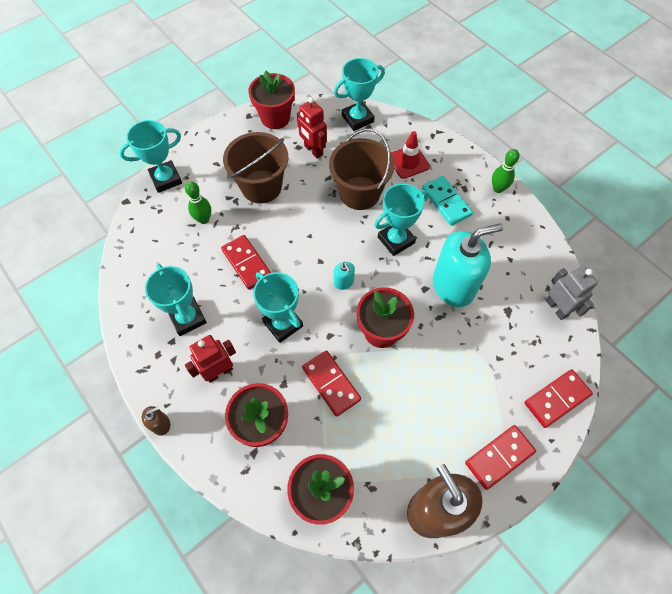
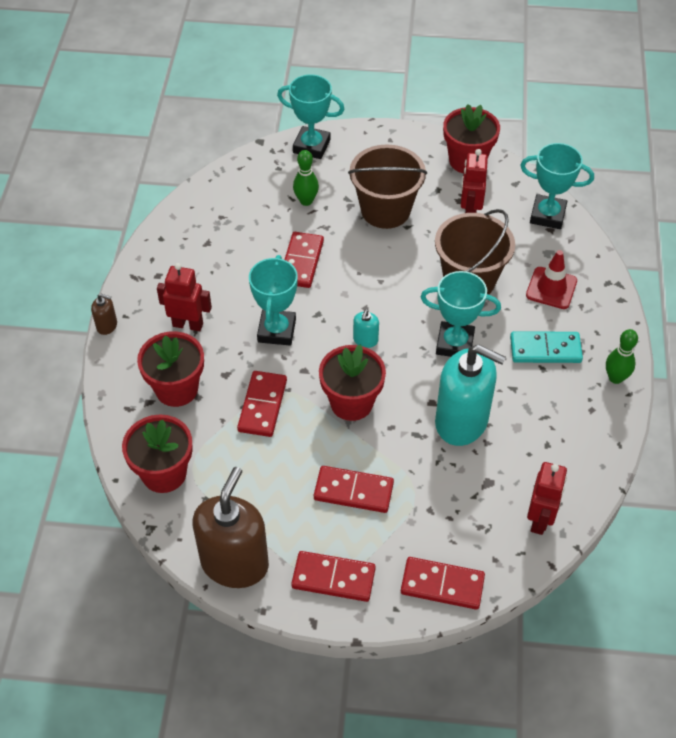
camera: 45 degrees right, 10 degrees down
(187, 318) = (208, 267): turquoise trophy -> none
(446, 202) = (545, 349): turquoise domino -> turquoise domino turned 75 degrees clockwise
(446, 388) = (353, 491): none -> red domino
(556, 308) = (540, 520): grey robot -> red robot

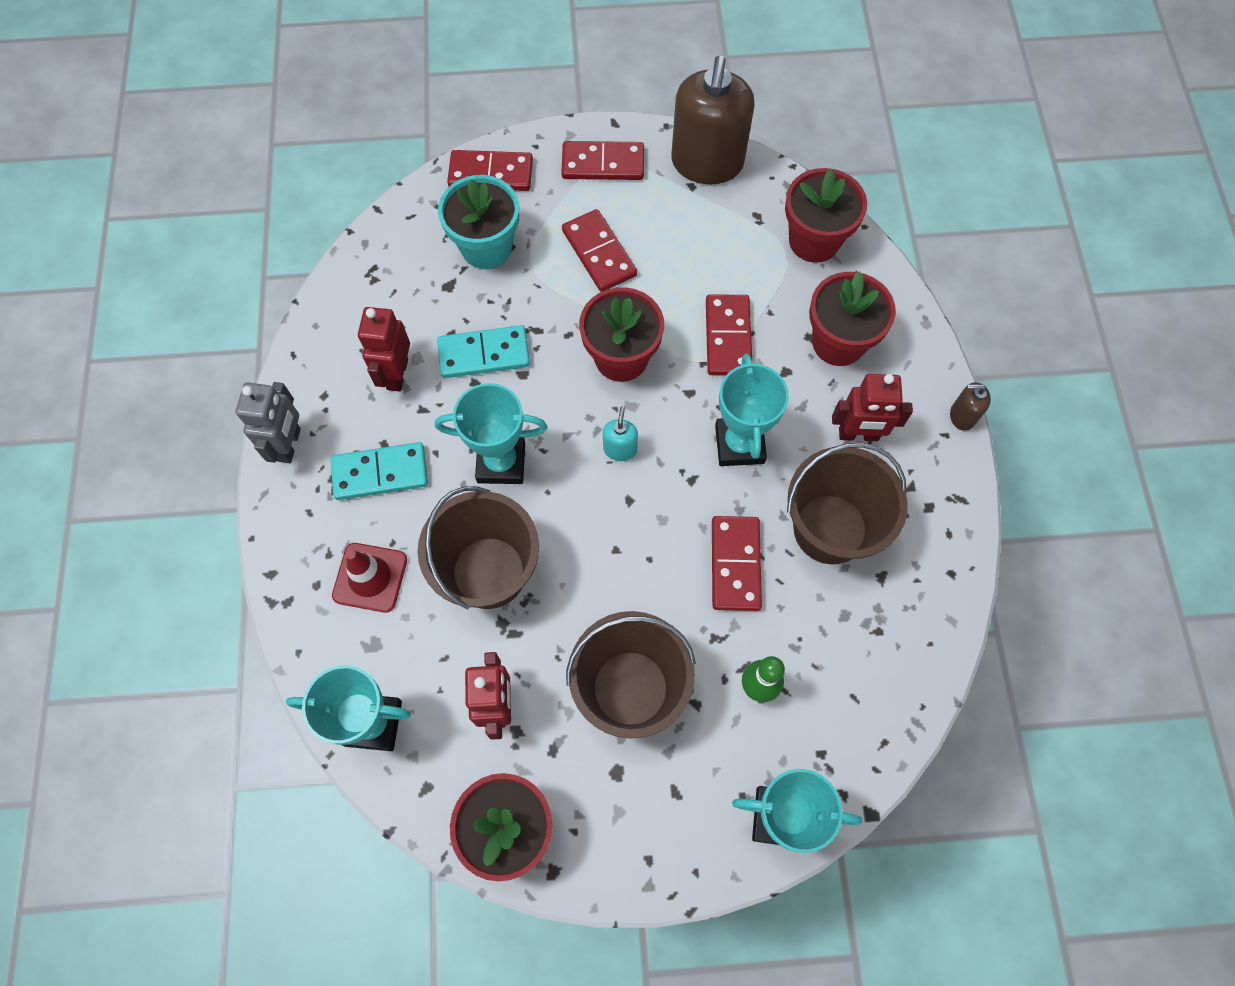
camera: 170 degrees right, 15 degrees up
(231, 272) = (830, 529): none -> brown bucket
(353, 491) = (599, 253): red domino -> red domino turned 60 degrees clockwise
(452, 511) = (486, 247): none -> turquoise flower pot
(461, 421) = (484, 354): turquoise soap dispenser -> turquoise domino
(540, 520) = (389, 253): red robot -> red robot (397, 374)
(615, 378) = (289, 445): green bowling pin -> grey robot

